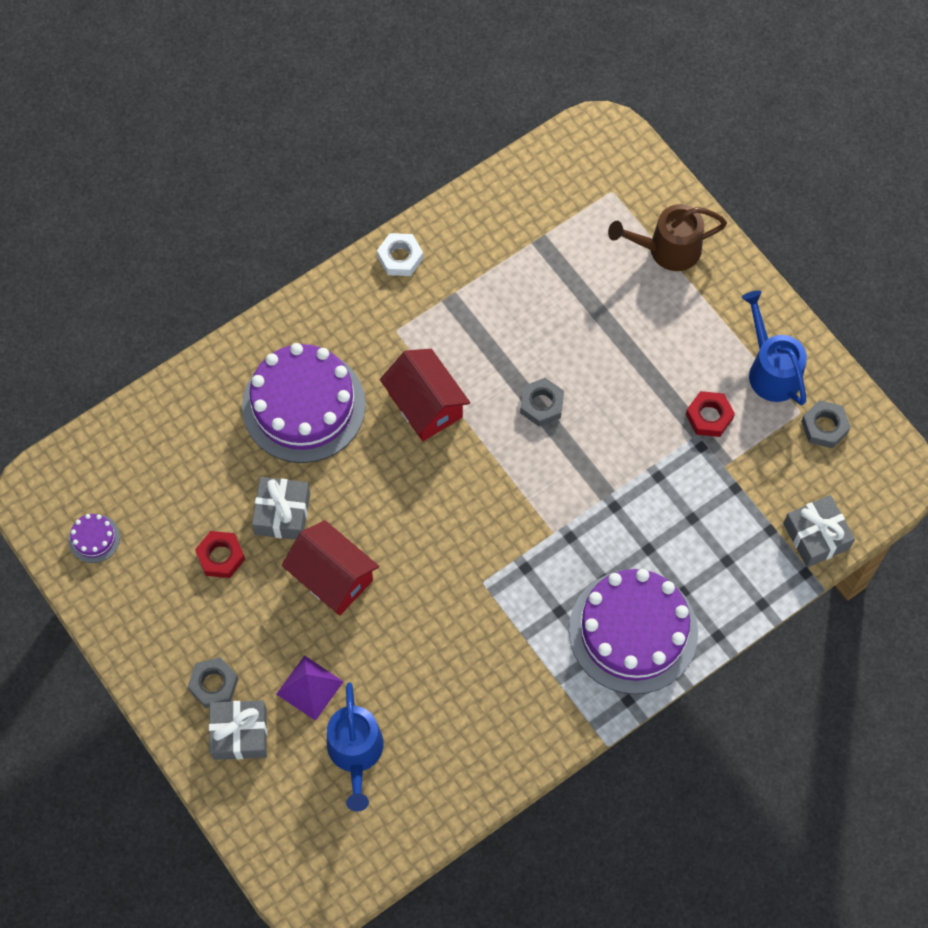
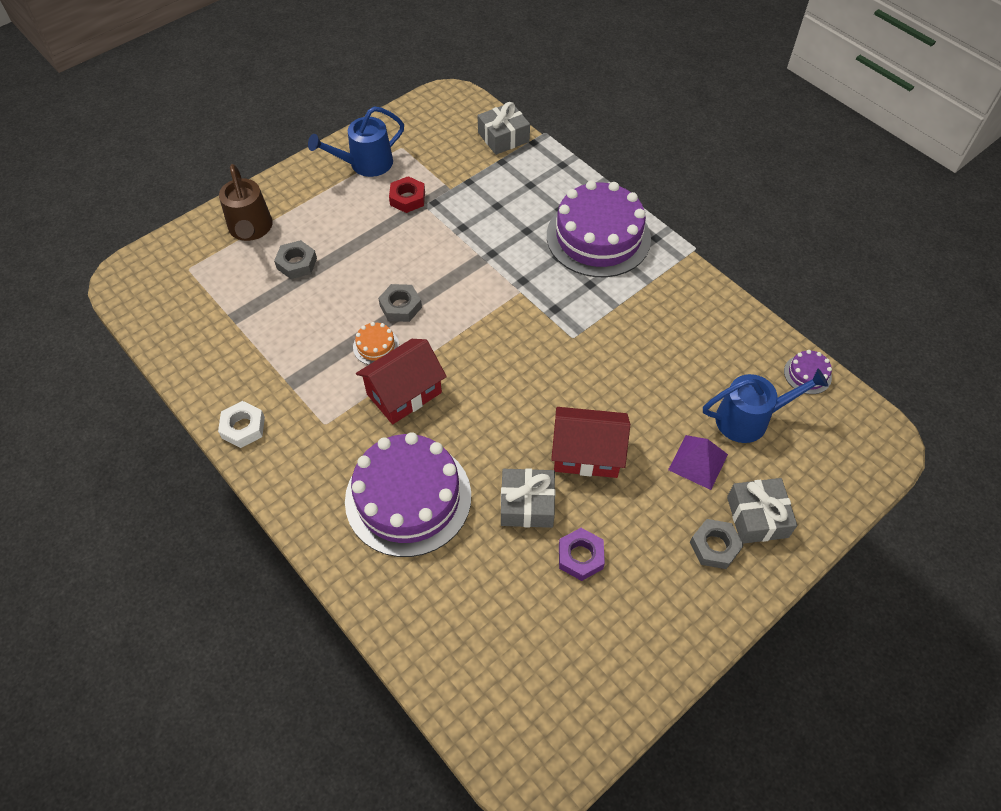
camera: 95 degrees left, 10 degrees down
(94, 538) = (578, 693): purple cake -> purple cake (807, 374)
(221, 556) = (580, 556): red nut -> purple nut
(332, 577) = (587, 454): red house -> red house turned 60 degrees clockwise
(489, 379) = (376, 346): none -> orange cake
(824, 426) = (413, 134): grey nut -> grey nut (296, 263)

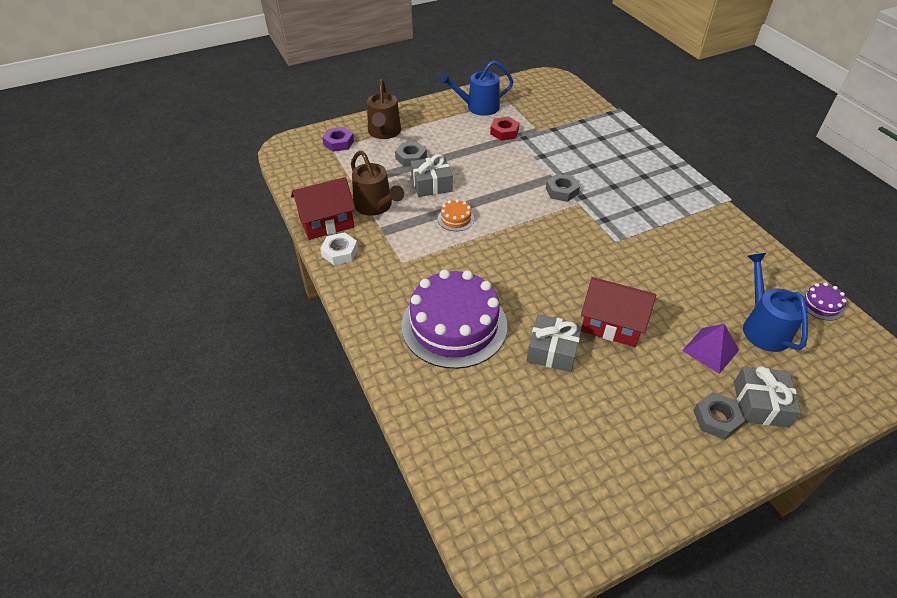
camera: 15 degrees right, 10 degrees down
(270, 348) = (376, 206): none -> brown watering can
(400, 306) = (481, 197): grey nut -> grey nut (561, 191)
(404, 393) = (469, 253): red house -> red house (326, 223)
(503, 137) = (586, 106): grey gift -> grey gift (431, 184)
(580, 556) = (591, 400): purple nut -> purple nut (339, 143)
(598, 237) = (650, 179): purple cake -> none
(749, 419) = (762, 327): blue watering can -> blue watering can turned 105 degrees counterclockwise

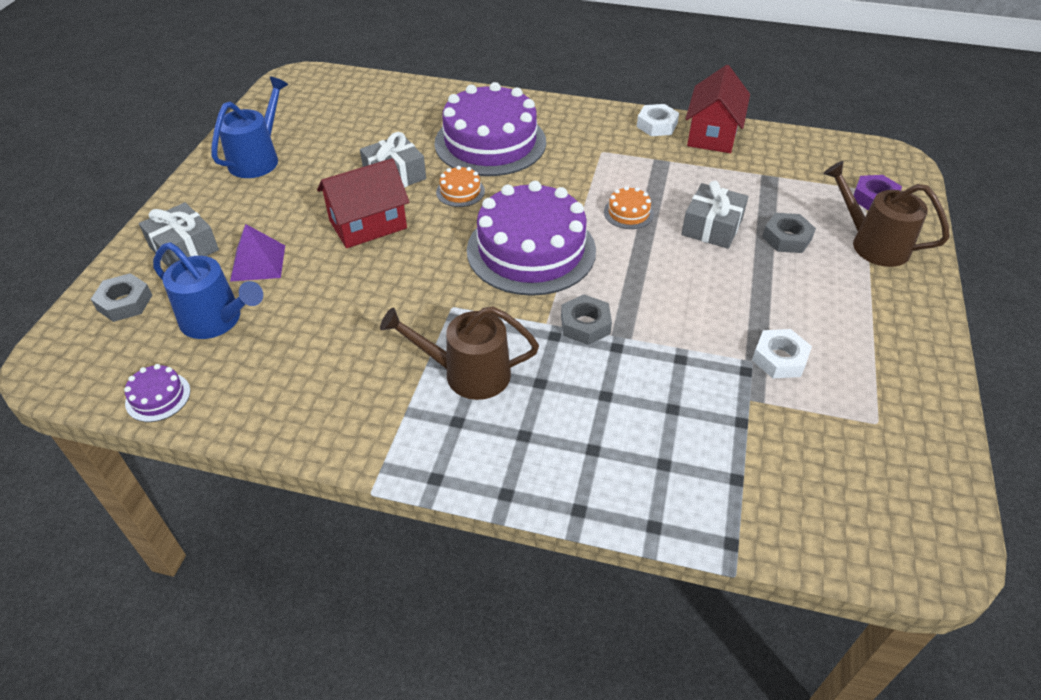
camera: 130 degrees right, 0 degrees up
(376, 206) = (709, 172): brown watering can -> brown watering can (467, 374)
(478, 107) = (881, 374): blue watering can -> blue watering can (258, 159)
(504, 132) = (779, 359): red nut -> white nut
(525, 302) = (460, 191): none -> orange cake
(536, 238) = (531, 250): none -> purple cake
(716, 419) = (218, 215): grey nut -> grey nut (125, 302)

